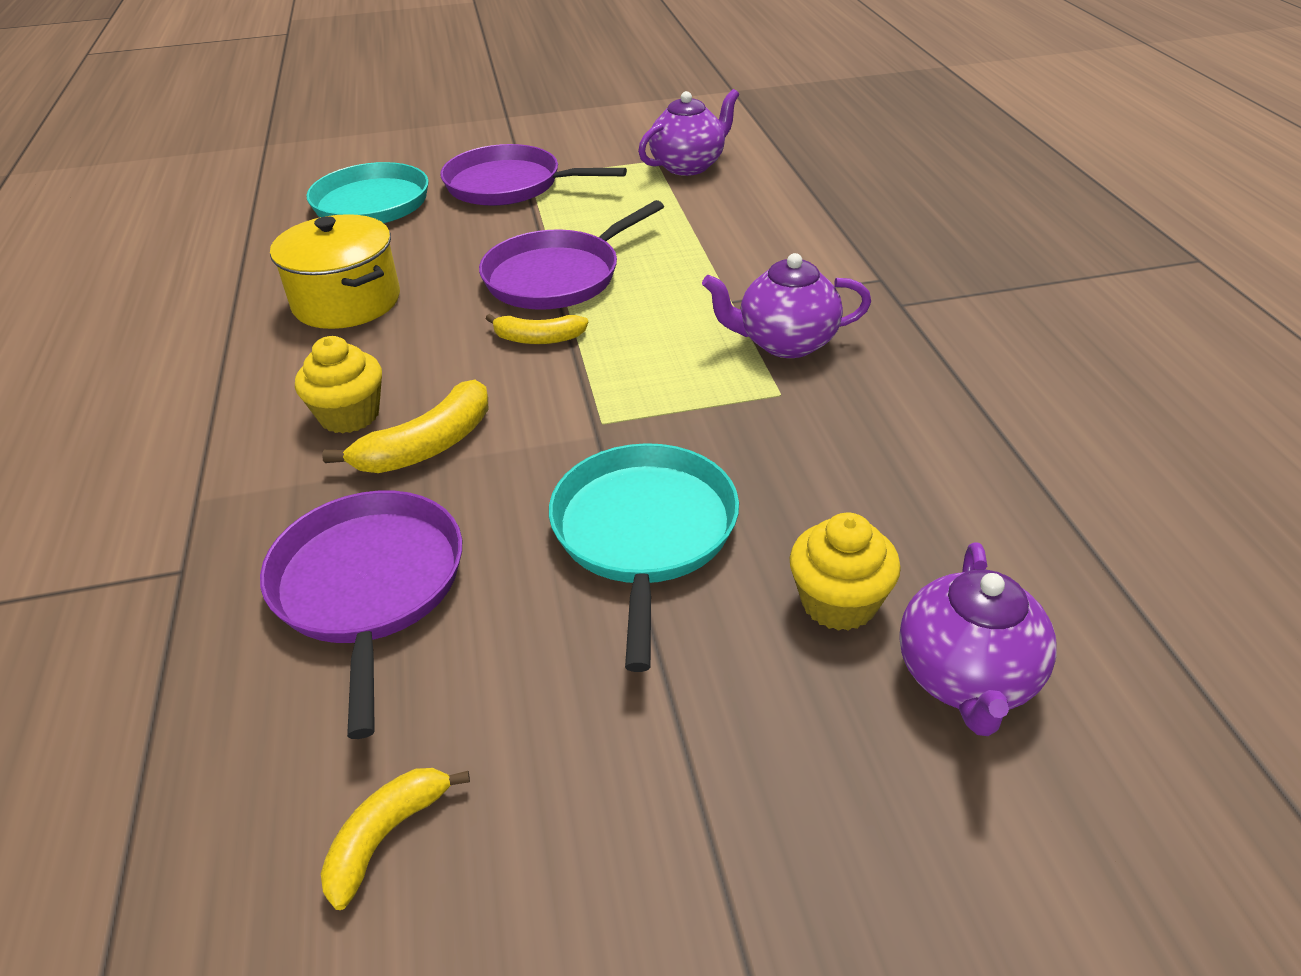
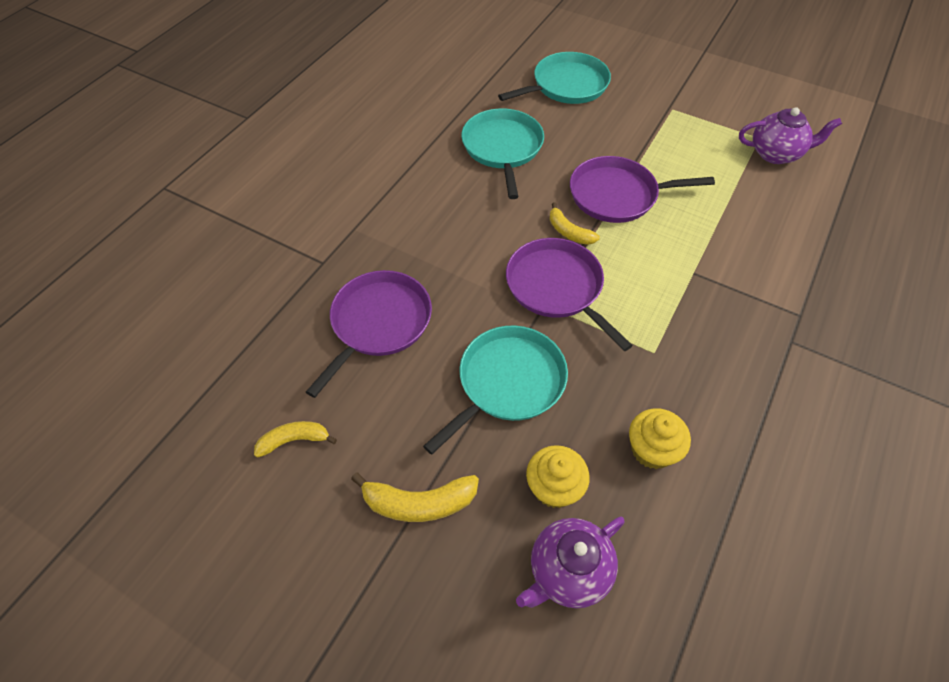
camera: 40 degrees right, 15 degrees up
(346, 302) = (502, 148): yellow pot -> turquoise pan
(349, 415) = (446, 222): yellow cupcake -> yellow cupcake (652, 450)
(428, 446) = (463, 264): yellow banana -> yellow banana (419, 503)
(509, 185) = (655, 110): purple pan -> purple pan (557, 287)
(785, 343) = (693, 321): purple teapot -> none

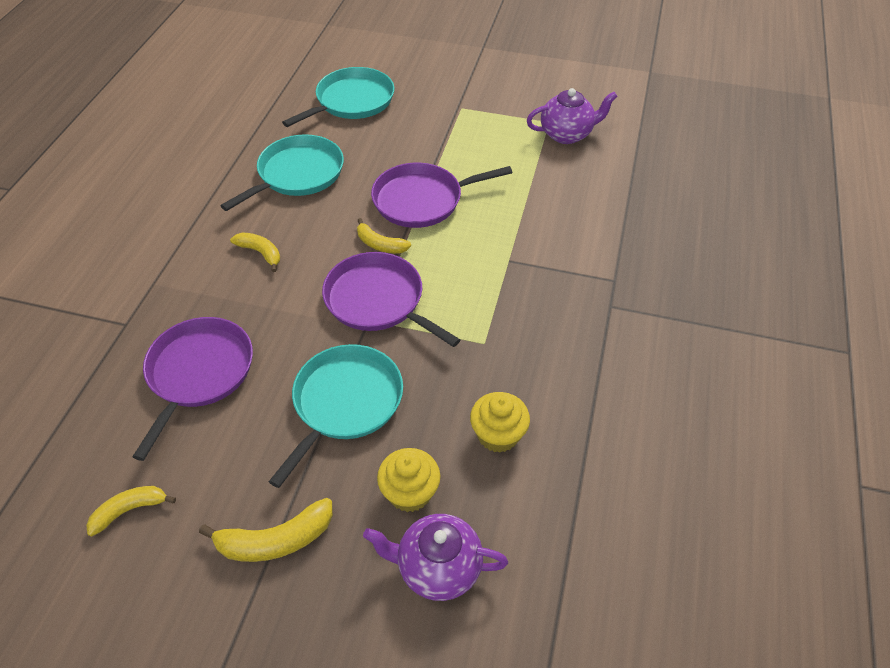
camera: 15 degrees left, 5 degrees down
(455, 218) = (260, 253): none -> yellow banana
(502, 148) = (297, 174): turquoise pan -> turquoise pan turned 60 degrees clockwise
(568, 571) = (437, 568): purple teapot -> purple teapot turned 60 degrees clockwise

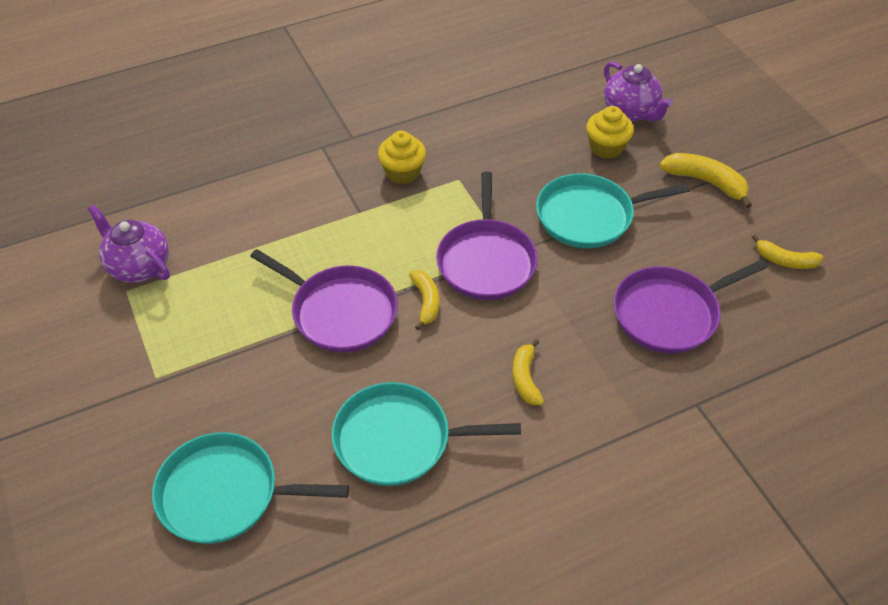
camera: 130 degrees left, 0 degrees up
(498, 435) = (522, 134): yellow cupcake -> yellow cupcake (402, 172)

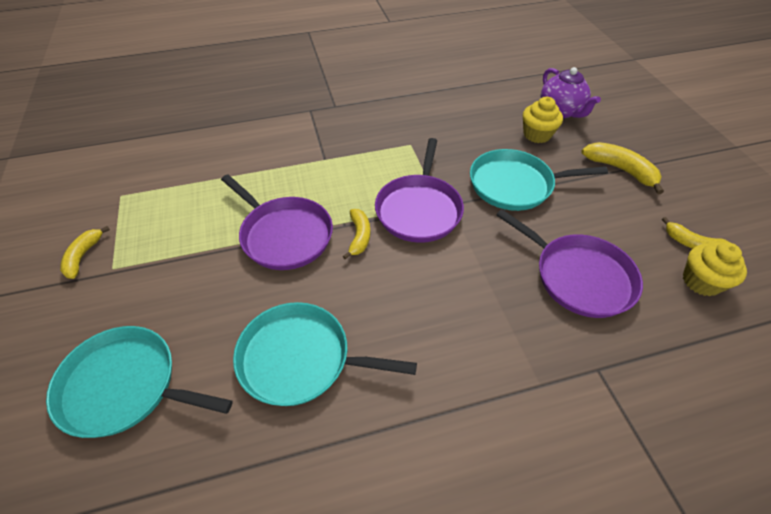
camera: 10 degrees right, 0 degrees up
(139, 266) = (138, 178): purple teapot -> none
(402, 172) = (367, 134): yellow cupcake -> yellow cupcake (701, 281)
(525, 378) = (433, 317): yellow banana -> yellow banana (83, 256)
(670, 313) = (578, 276): purple pan -> purple pan turned 120 degrees counterclockwise

